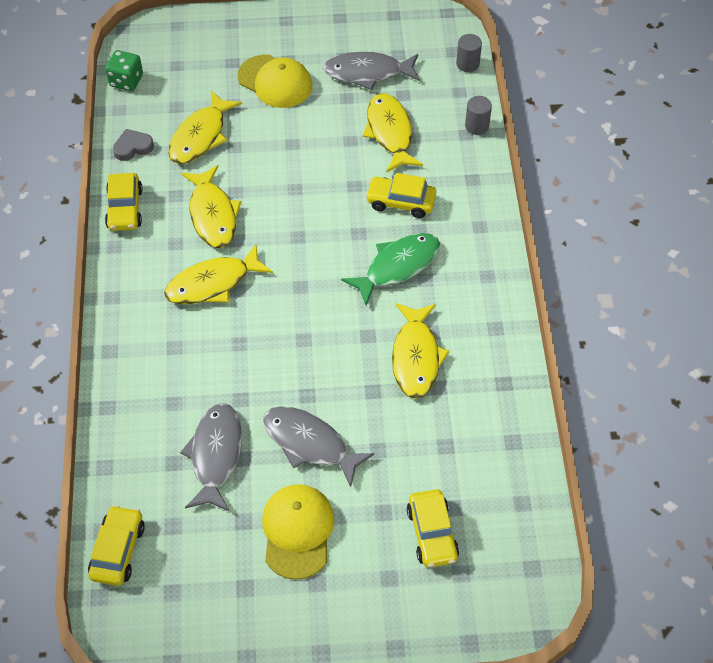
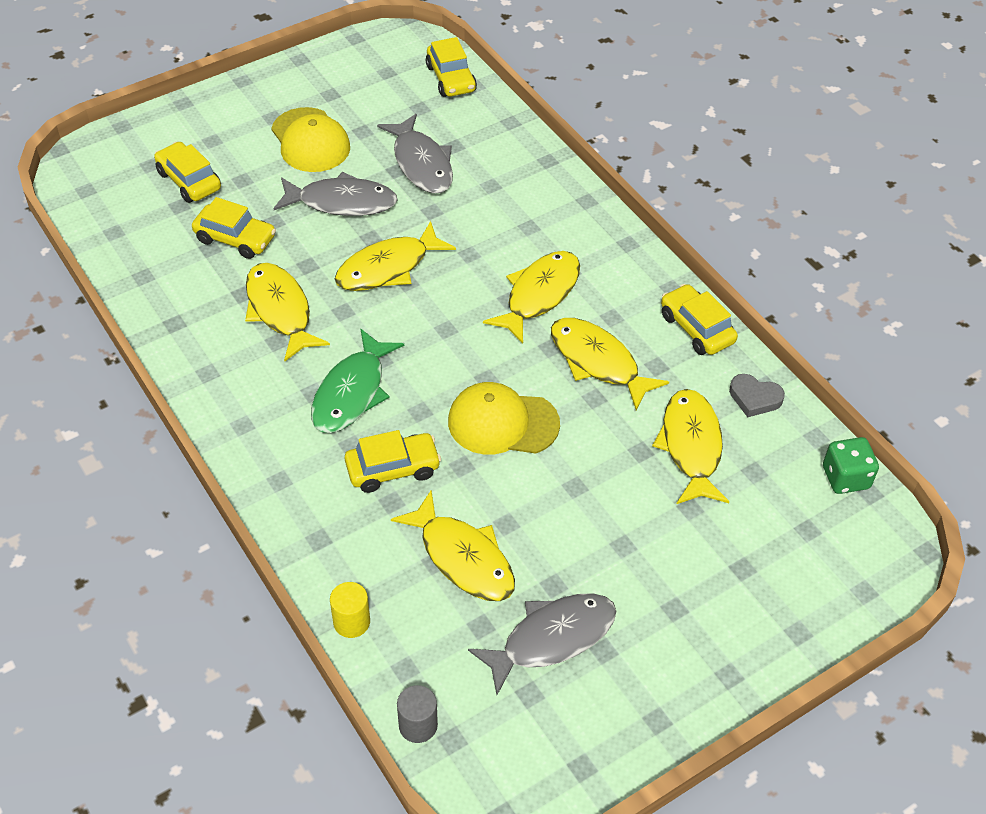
camera: 150 degrees right, 5 degrees down
(133, 147) = (754, 398): grey heart -> grey heart turned 75 degrees clockwise
(275, 81) = (664, 564): yellow cap -> yellow cap (502, 423)
(310, 359) = (388, 268): none -> yellow fish
(419, 445) = (235, 239): none -> yellow car
(477, 126) = (351, 622): grey cylinder -> yellow cylinder

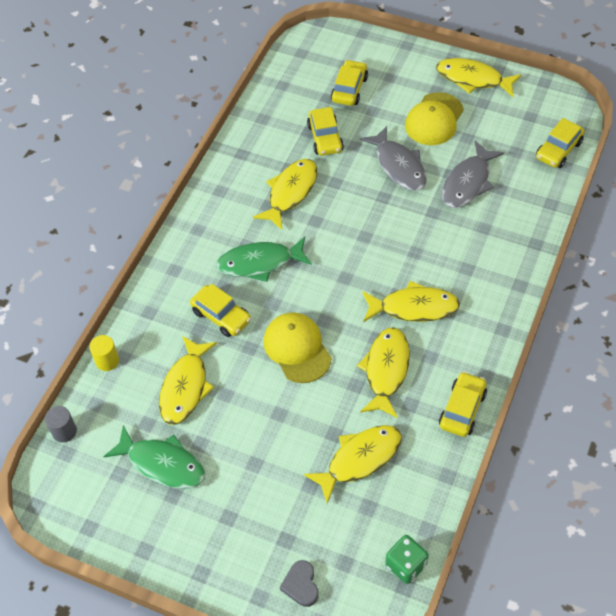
camera: 60 degrees right, 5 degrees up
(388, 268) = (367, 220): yellow fish -> yellow fish (473, 79)
(551, 638) = (162, 464): grey fish -> green fish
(754, 398) = (430, 475): grey heart -> grey heart (301, 585)

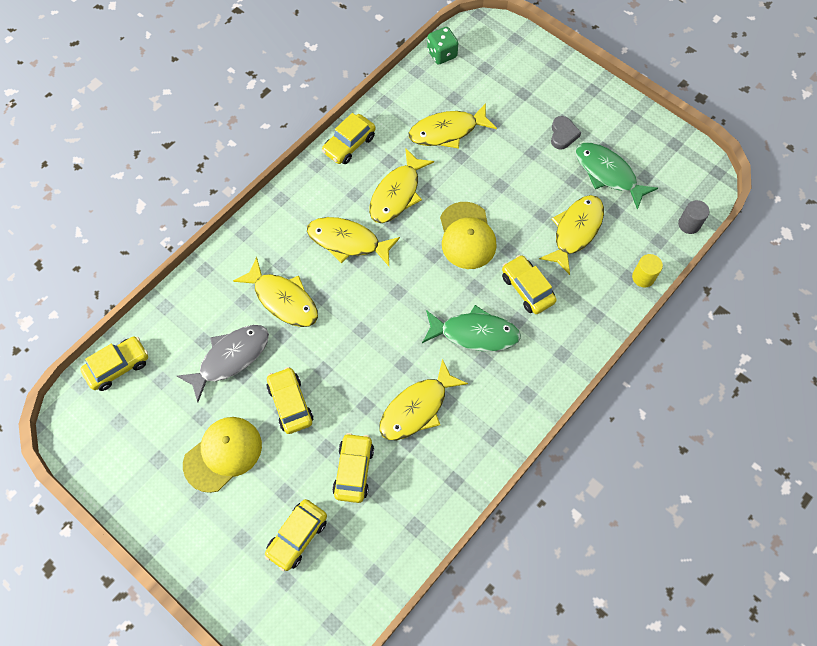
camera: 165 degrees left, 10 degrees up
(301, 585) = (521, 62): grey heart -> grey heart (563, 135)
(399, 166) = (290, 403): grey fish -> yellow car
(473, 79) = (149, 499): yellow fish -> yellow fish (283, 299)

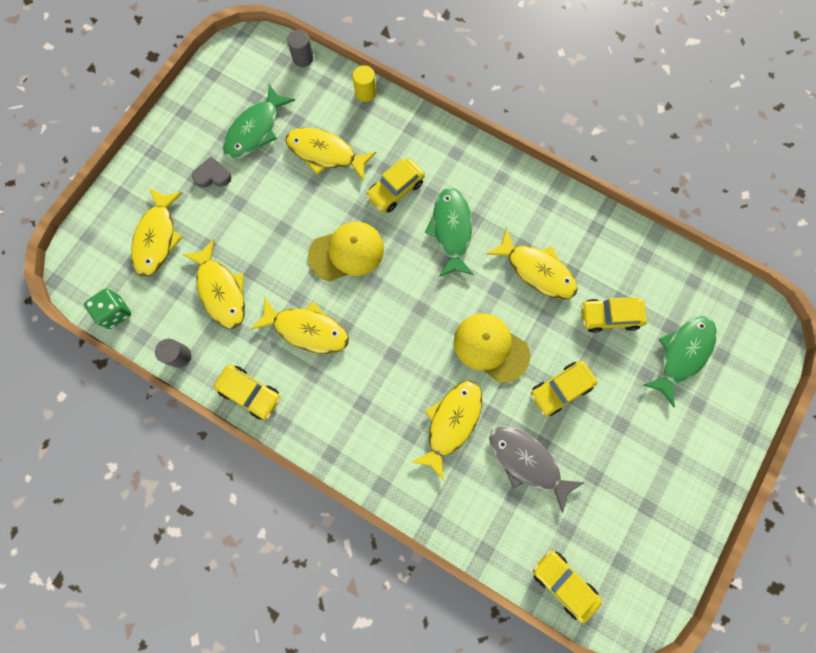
camera: 100 degrees left, 10 degrees up
(223, 454) = (626, 443): yellow cap -> yellow cap (491, 347)
(297, 536) = (682, 354): yellow car -> green fish
(348, 242) = (373, 370): yellow fish -> yellow fish (157, 238)
(393, 96) = (179, 356): none -> grey cylinder

